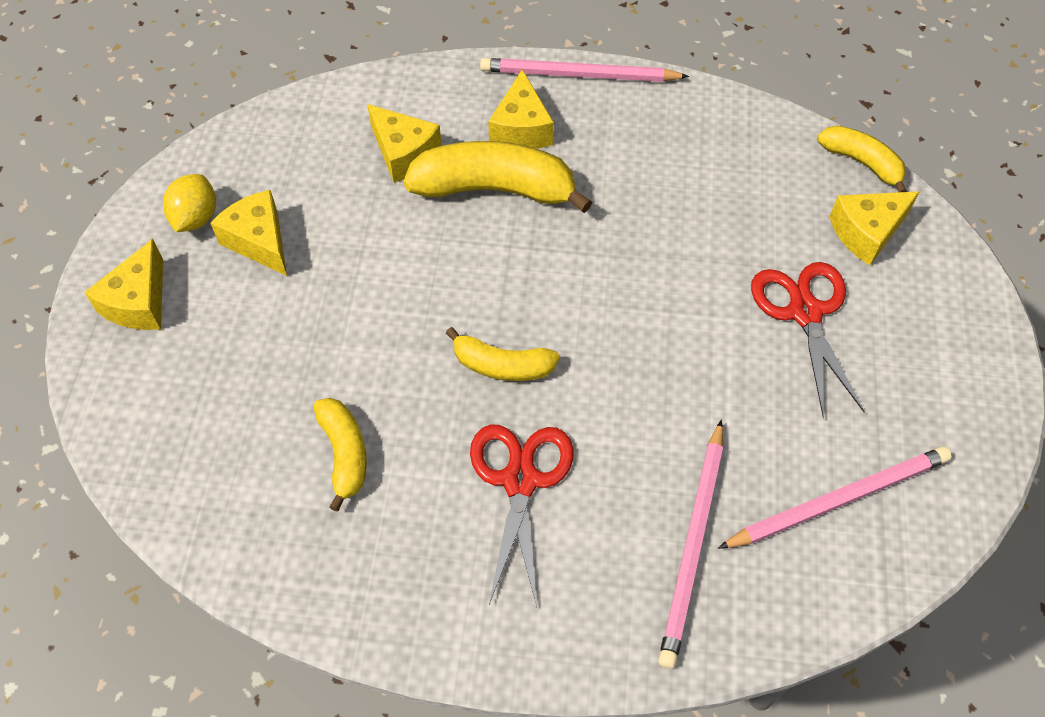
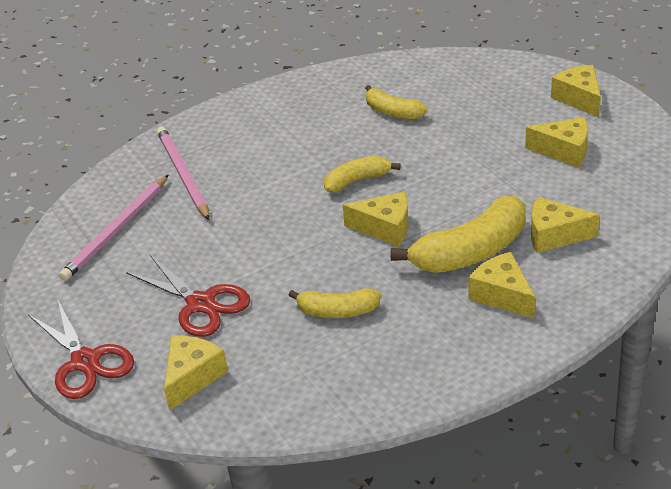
camera: 145 degrees right, 20 degrees down
(196, 218) = (615, 139): yellow lemon -> none
(520, 480) = (295, 149): red scissors -> red scissors (85, 361)
(541, 275) = (385, 228): none -> yellow cheese
(578, 75) = (510, 356): pink pencil -> none
(862, 163) = (231, 427): yellow banana -> yellow banana (337, 311)

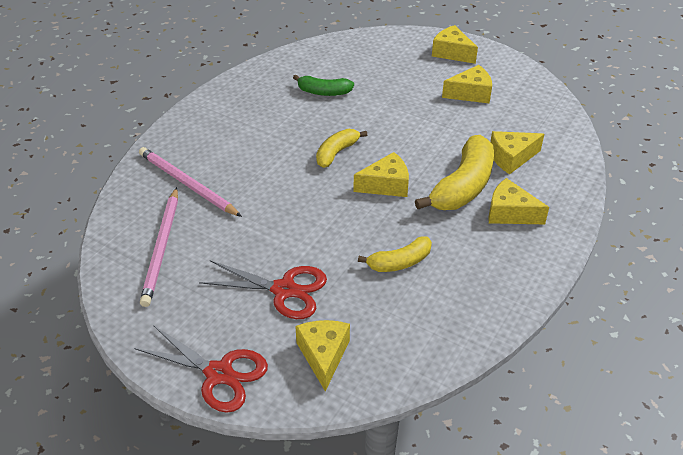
camera: 30 degrees left, 5 degrees up
(393, 112) = (323, 92): yellow banana -> green banana

